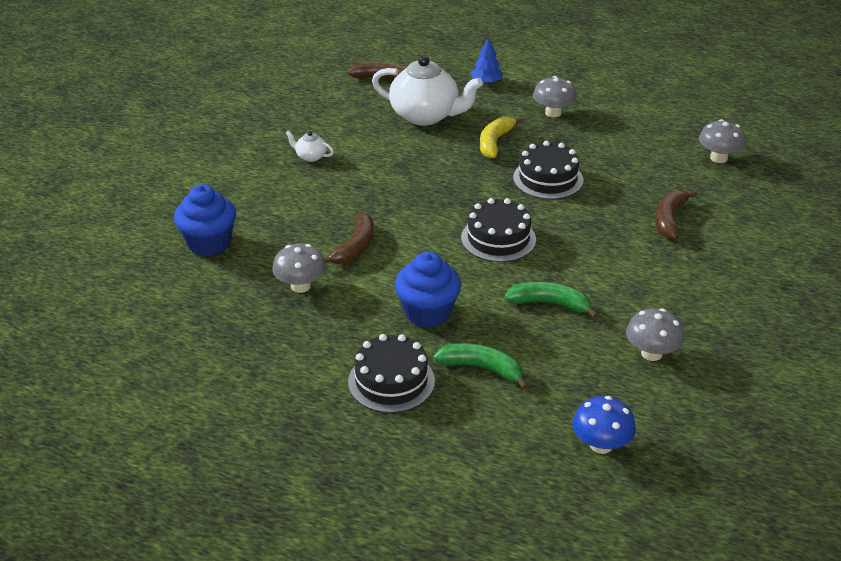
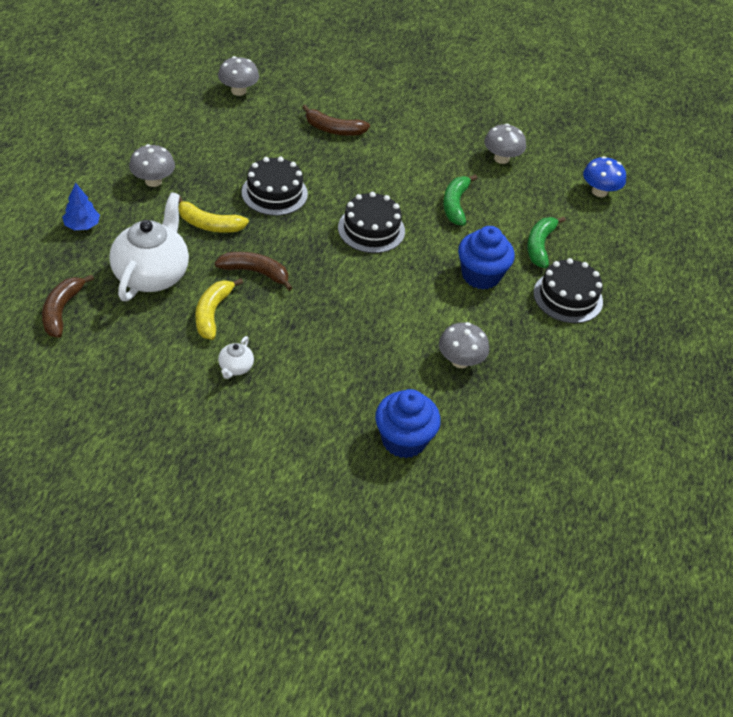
camera: 100 degrees left, 10 degrees up
(355, 247) = (396, 324): brown banana -> brown banana (255, 272)
(377, 145) = (212, 313): none -> yellow banana

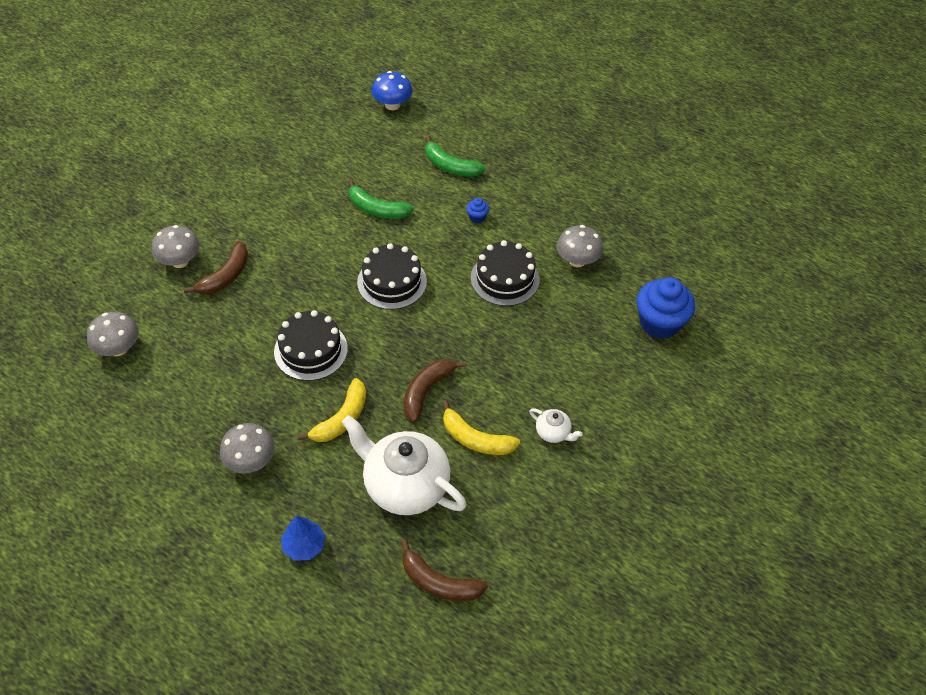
camera: 70 degrees left, 5 degrees up
(481, 275) = (477, 217): blue cupcake -> blue cupcake, size x0.43
(501, 158) = (322, 157): grey mushroom -> grey mushroom (180, 261)
(568, 297) = (518, 167): black cake -> black cake (505, 278)

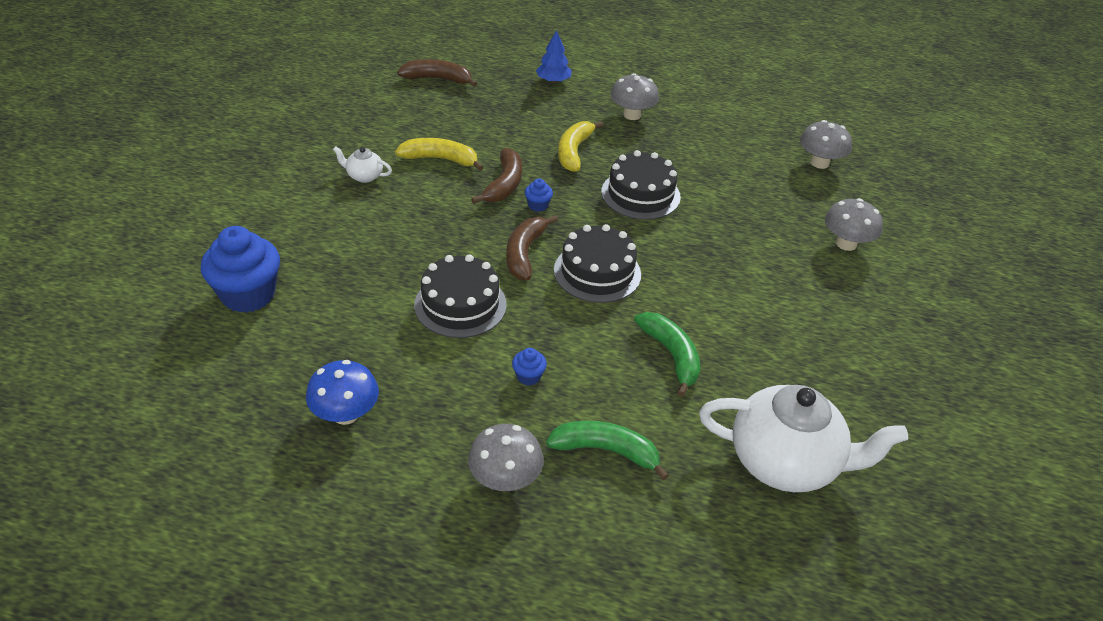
camera: 160 degrees right, 10 degrees down
(225, 276) = (784, 240): brown banana -> brown banana (524, 253)
(377, 209) = (671, 355): green banana -> green banana turned 60 degrees clockwise
(392, 105) = (769, 551): blue mushroom -> blue mushroom (345, 414)
(405, 485) = (491, 122): white teapot -> white teapot (785, 462)
(407, 359) = (538, 205): none -> blue cupcake
(577, 260) = (368, 348): grey mushroom -> grey mushroom (505, 479)

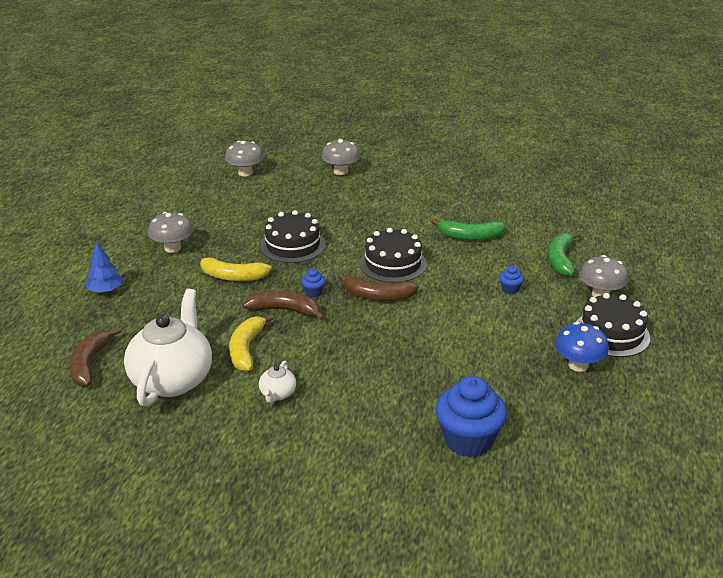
camera: 90 degrees left, 10 degrees down
(460, 305) = (446, 323): black cake -> black cake (611, 333)
(671, 355) = (470, 236): green banana -> green banana turned 150 degrees counterclockwise
(785, 462) = (541, 204): white teapot -> white teapot (172, 380)

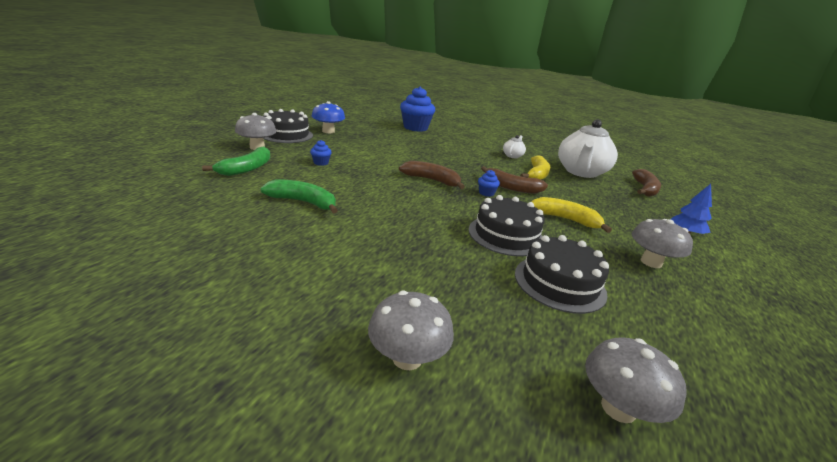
camera: 170 degrees left, 5 degrees down
(393, 264) = (405, 197): black cake -> black cake (559, 283)

